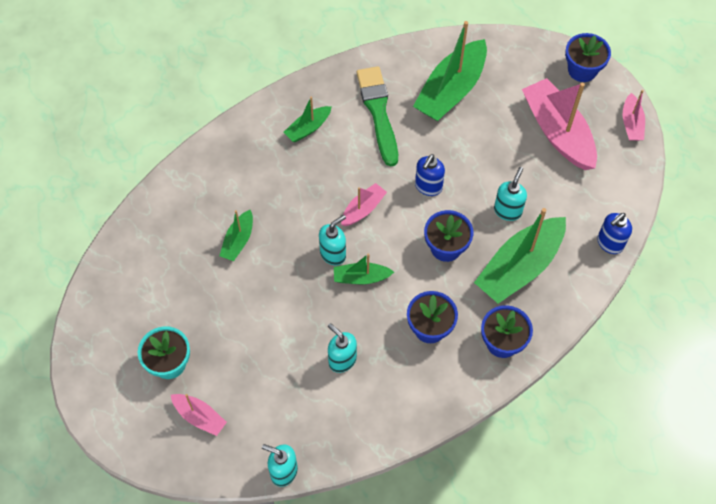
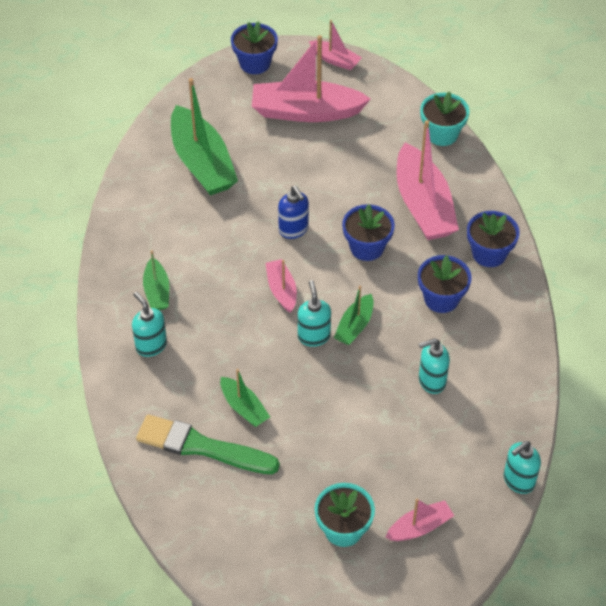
camera: 60 degrees left, 10 degrees down
(378, 112) = (182, 228): green brush -> green brush (201, 447)
(507, 210) = (360, 185): turquoise soap dispenser -> turquoise soap dispenser (151, 345)
(519, 267) = (423, 205): green boat -> pink boat
(609, 243) = (442, 134): blue soap dispenser -> turquoise flower pot

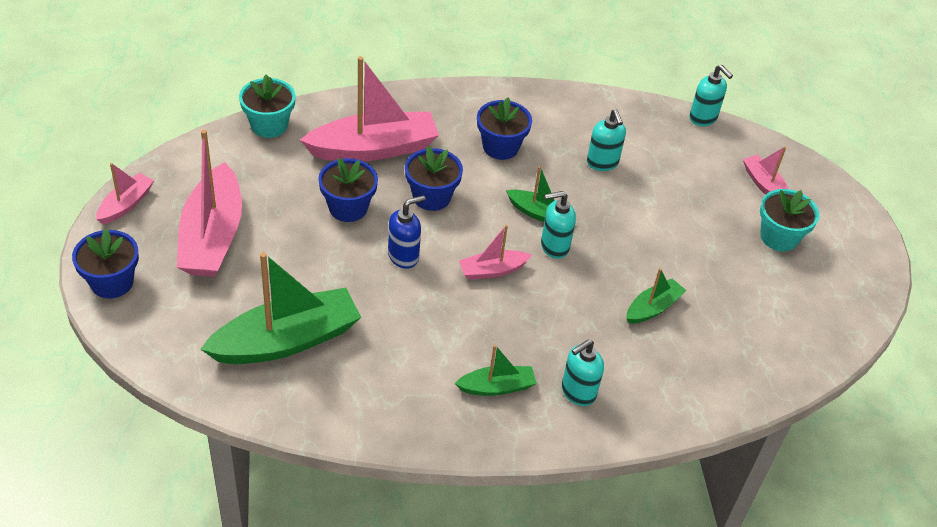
camera: 95 degrees left, 5 degrees down
(201, 447) = (707, 345): green brush -> none
(489, 253) = (442, 108): blue flower pot -> blue flower pot (348, 208)

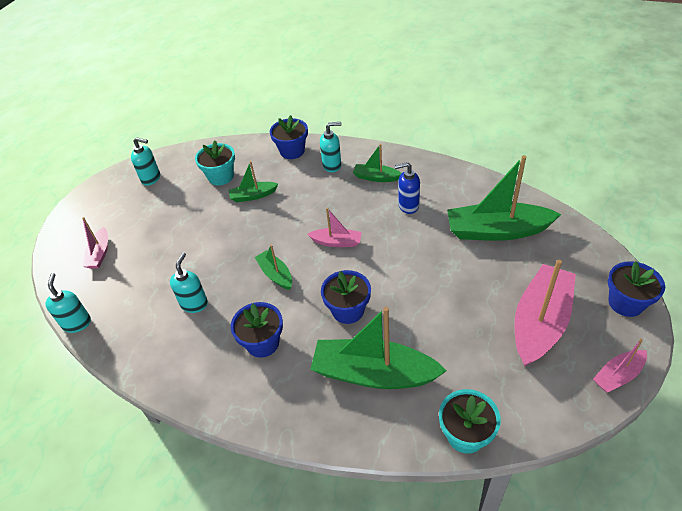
camera: 145 degrees left, 0 degrees up
(348, 208) = (420, 319): blue flower pot -> blue flower pot (292, 151)
(374, 149) = (373, 373): pink boat -> green boat
(403, 256) = (393, 267): blue soap dispenser -> blue soap dispenser (408, 206)
(554, 247) = (283, 247): turquoise soap dispenser -> turquoise soap dispenser (151, 178)
(779, 237) = (133, 217): turquoise flower pot -> turquoise flower pot (221, 176)

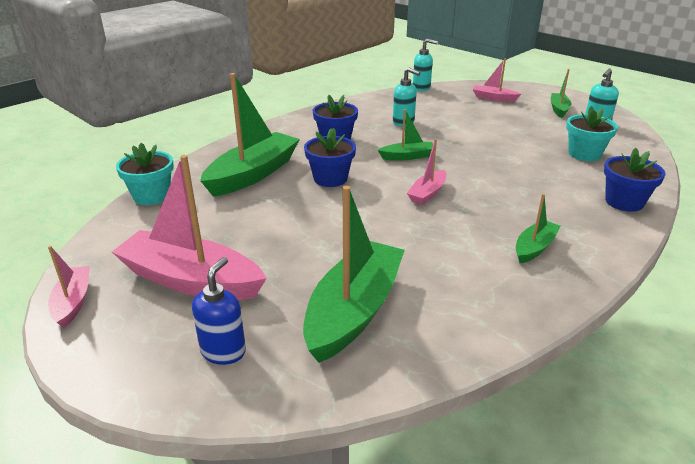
camera: 110 degrees right, 15 degrees down
(253, 196) = (538, 165): green boat -> green boat (559, 109)
(332, 165) = (578, 222): turquoise soap dispenser -> none
(408, 206) = (458, 255): blue soap dispenser -> blue soap dispenser (223, 351)
(540, 322) = (191, 280): pink boat -> pink boat turned 150 degrees clockwise
(626, 303) = (128, 367): blue flower pot -> none

